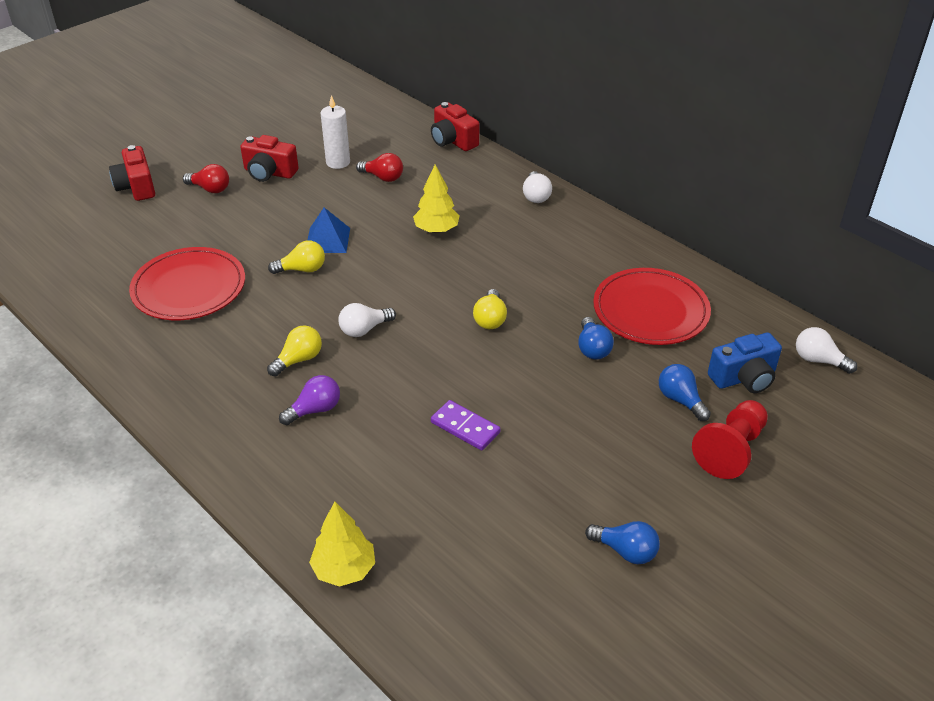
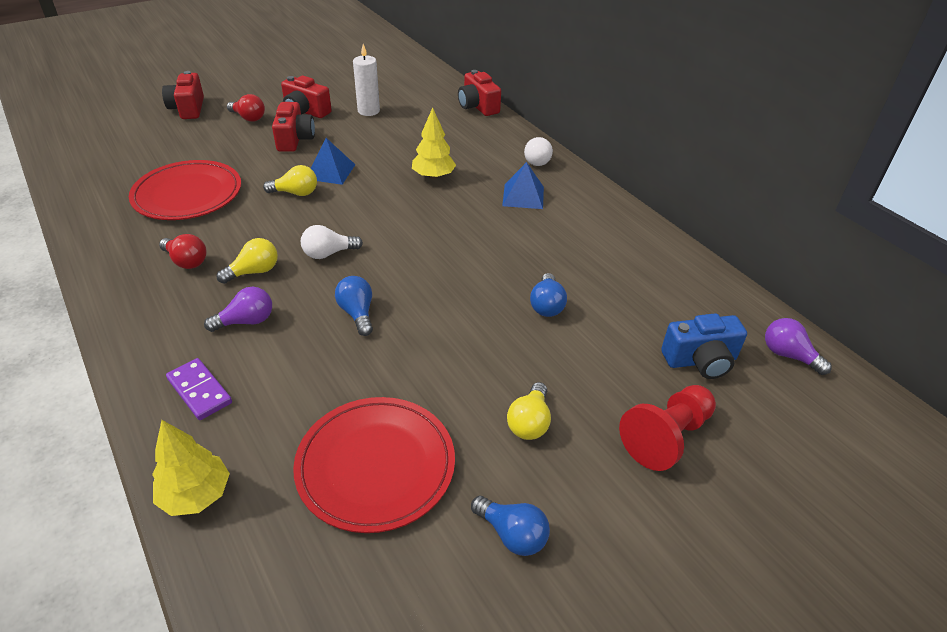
camera: 10 degrees right, 0 degrees up
(273, 208) = (295, 139): none -> red camera
(383, 177) = (403, 127): red light bulb -> red light bulb (186, 261)
(465, 427) = (387, 363): purple domino -> purple domino (200, 391)
(490, 319) = (453, 262): yellow light bulb -> yellow light bulb (529, 422)
(534, 238) = (523, 196): none -> blue pyramid
(650, 310) = (618, 277): red plate -> red plate (375, 465)
(680, 400) = (624, 373): blue light bulb -> blue light bulb (357, 313)
(818, 360) = (788, 355): white light bulb -> purple light bulb

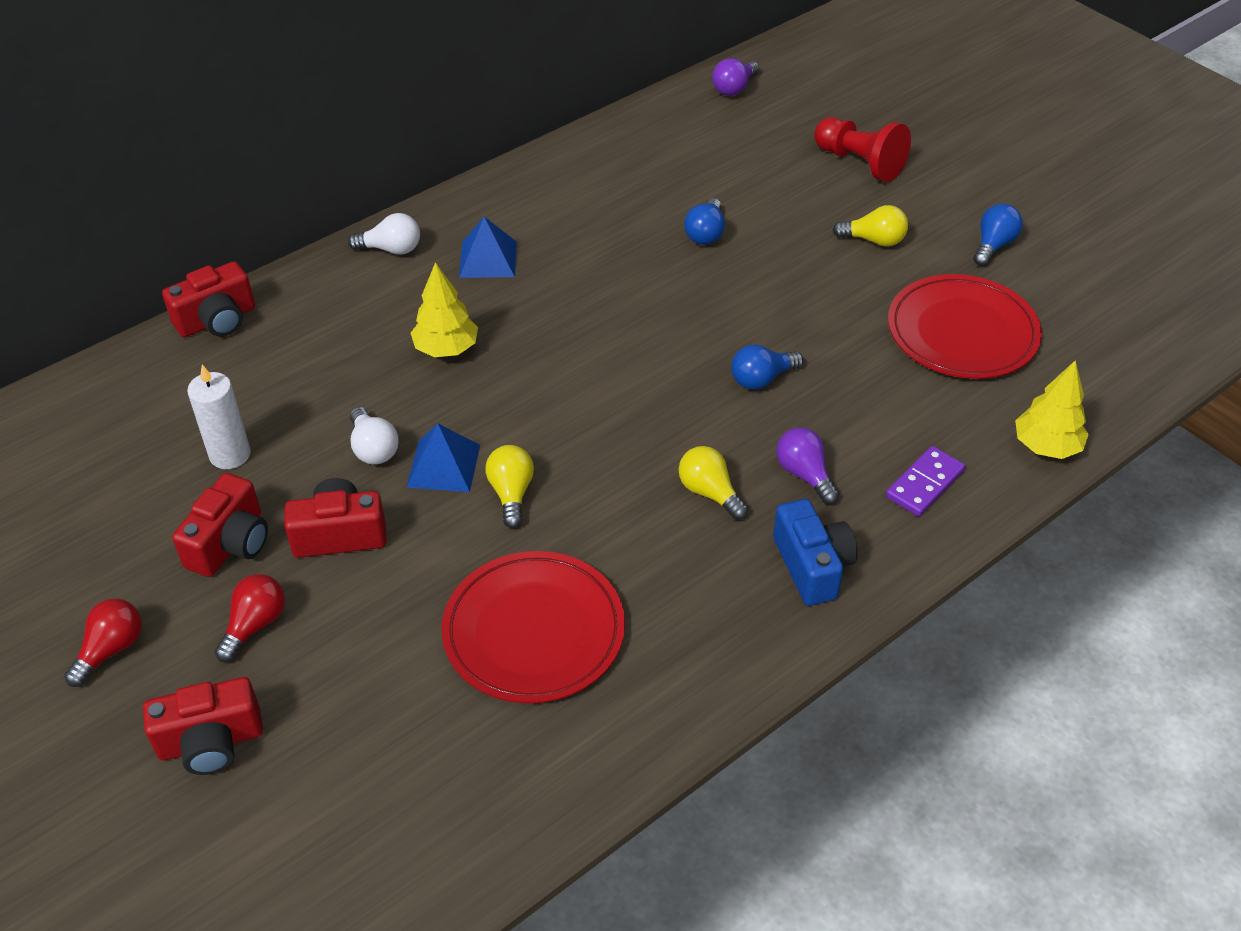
camera: 95 degrees left, 5 degrees up
(186, 261) = (705, 573): red light bulb -> red light bulb (111, 649)
(328, 253) = (654, 426): white light bulb -> white light bulb (373, 448)
(547, 305) = (705, 233): blue light bulb -> blue light bulb turned 105 degrees clockwise
(700, 361) = (758, 138): blue camera -> blue camera (812, 566)

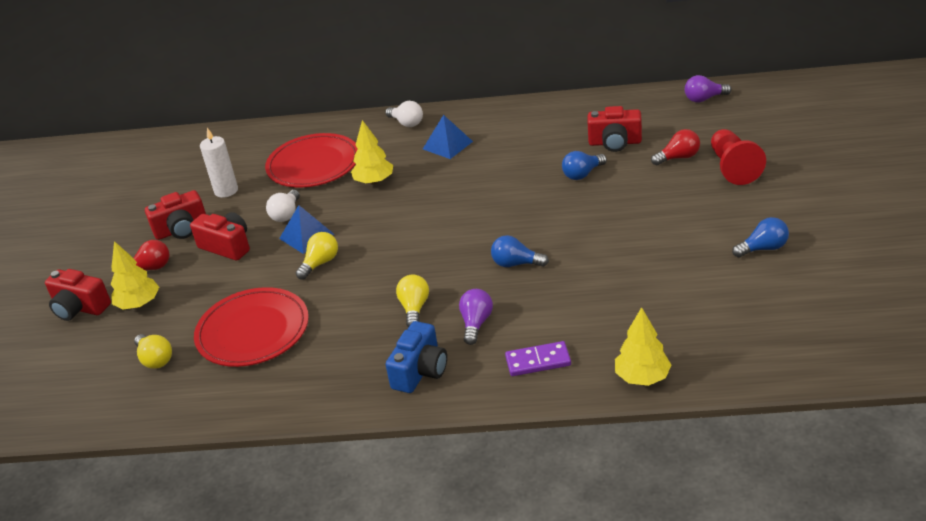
camera: 45 degrees right, 10 degrees down
(111, 649) = (91, 251): red light bulb -> red light bulb (678, 157)
(217, 320) = (291, 128): red camera -> red camera (615, 143)
(306, 684) = (139, 304): none -> yellow tree
(874, 240) = (683, 215): yellow light bulb -> yellow light bulb (155, 359)
(962, 332) = (673, 290): red plate -> red plate (313, 164)

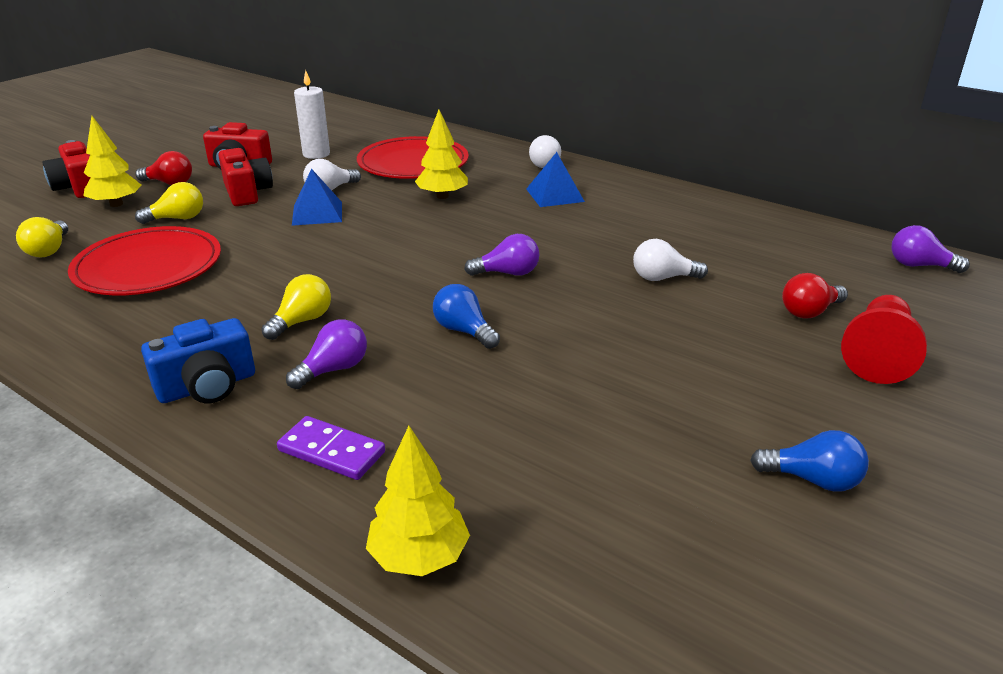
camera: 30 degrees right, 5 degrees down
(320, 263) = (291, 239): yellow light bulb -> yellow light bulb (177, 218)
(492, 216) = (507, 273): none -> purple light bulb
(582, 174) = (663, 278): blue light bulb -> white light bulb
(615, 143) = (743, 264): red camera -> none
(678, 157) = (809, 312): red light bulb -> red light bulb turned 135 degrees clockwise

